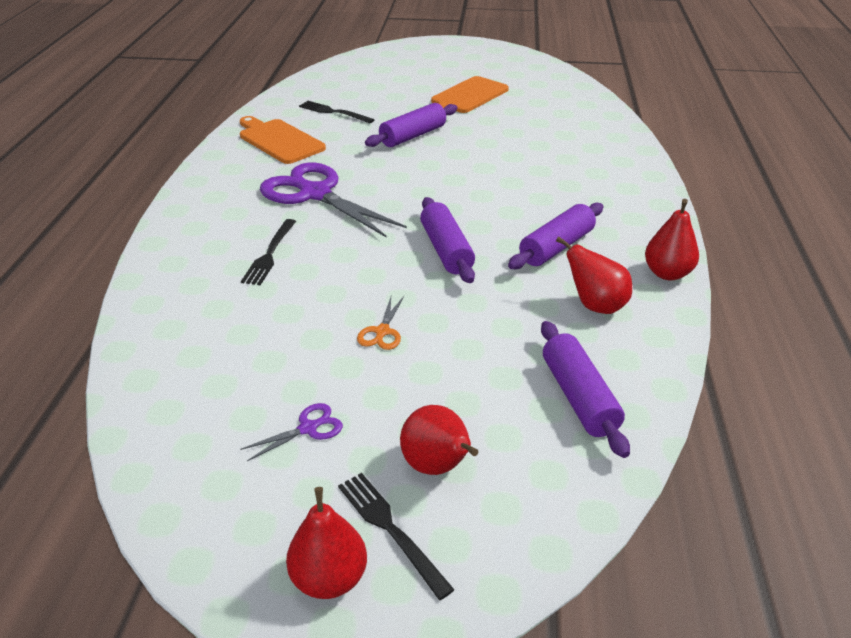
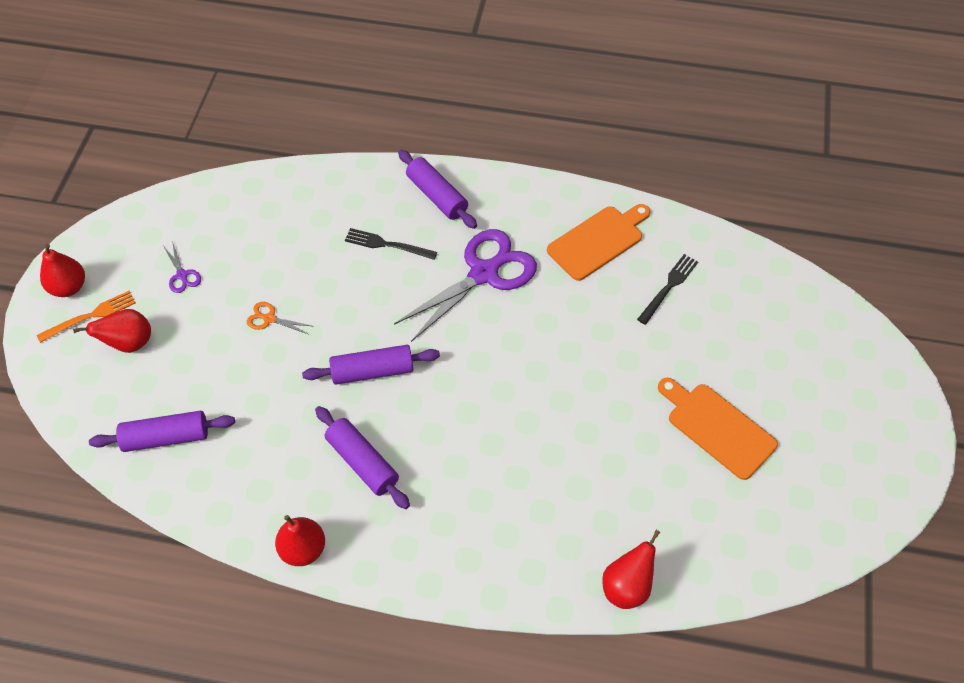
camera: 95 degrees right, 20 degrees up
(389, 528) = (91, 315): black fork -> orange fork
(413, 136) = (605, 360): purple rolling pin -> purple rolling pin (437, 196)
(595, 306) = (269, 474): red pear -> red pear (627, 586)

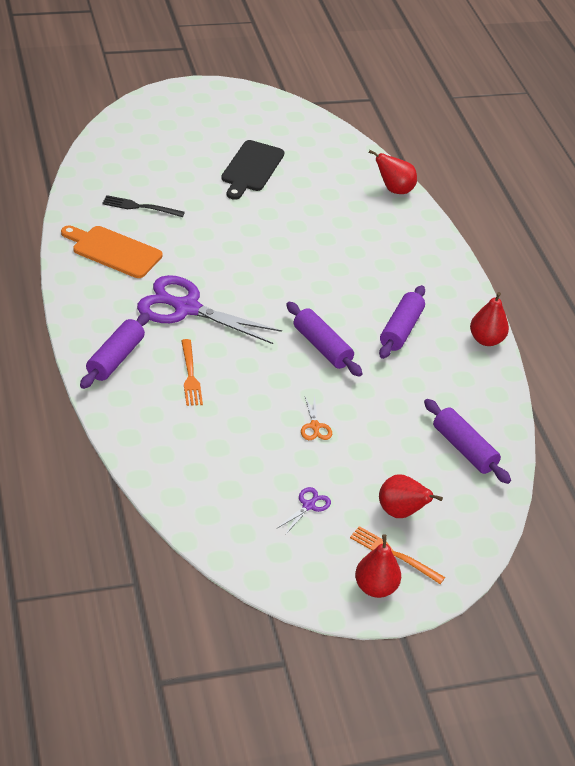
camera: 120 degrees left, 15 degrees down
(386, 244) = (190, 376): black fork -> orange fork
(717, 428) = (251, 168): orange cutting board -> black cutting board

